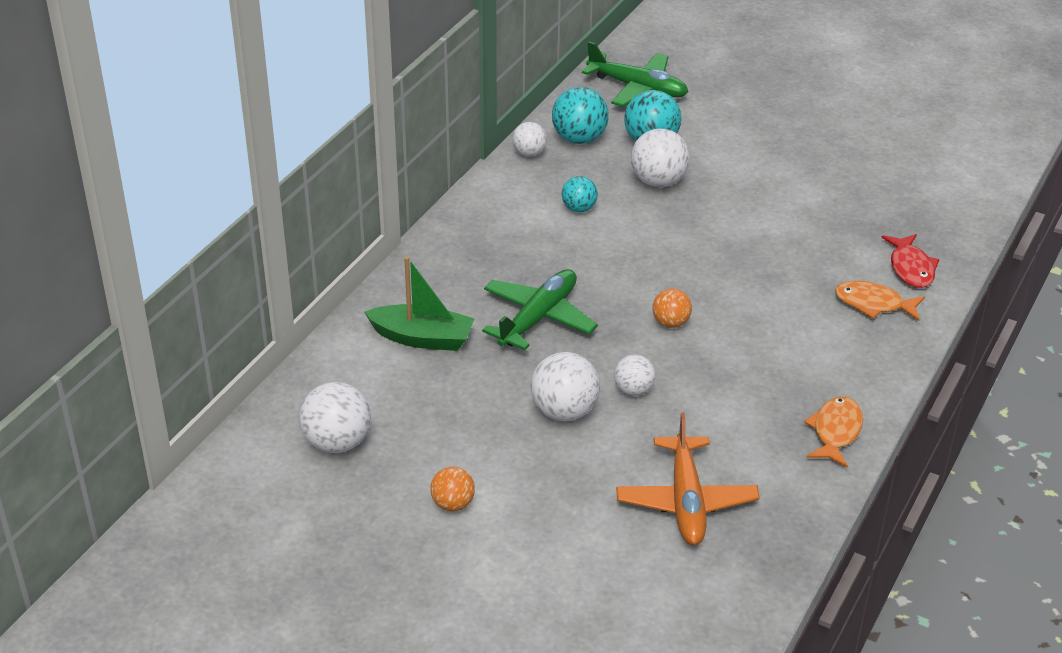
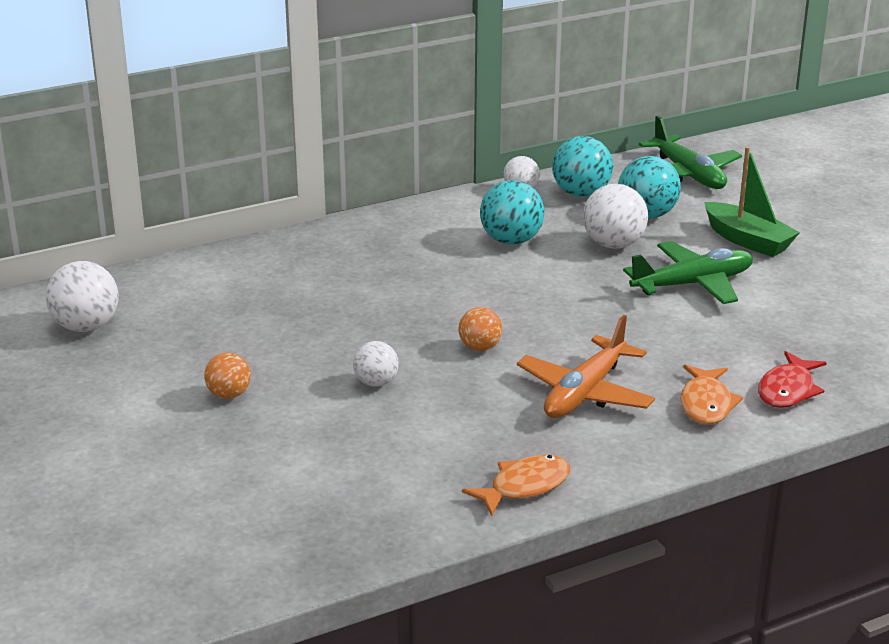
camera: 35 degrees right, 10 degrees down
(422, 338) = (250, 283): green boat -> green boat (748, 240)
(453, 504) = (112, 401): orange ball -> orange ball (229, 394)
(538, 318) = (366, 303): green plane -> green plane (693, 284)
(564, 411) = (294, 375): white ball -> none
(579, 208) = (511, 241): turquoise ball -> turquoise ball, size x1.65
(686, 501) = (306, 481): orange plane -> orange plane (585, 393)
(873, 304) = (706, 404): orange fish -> orange fish turned 135 degrees counterclockwise

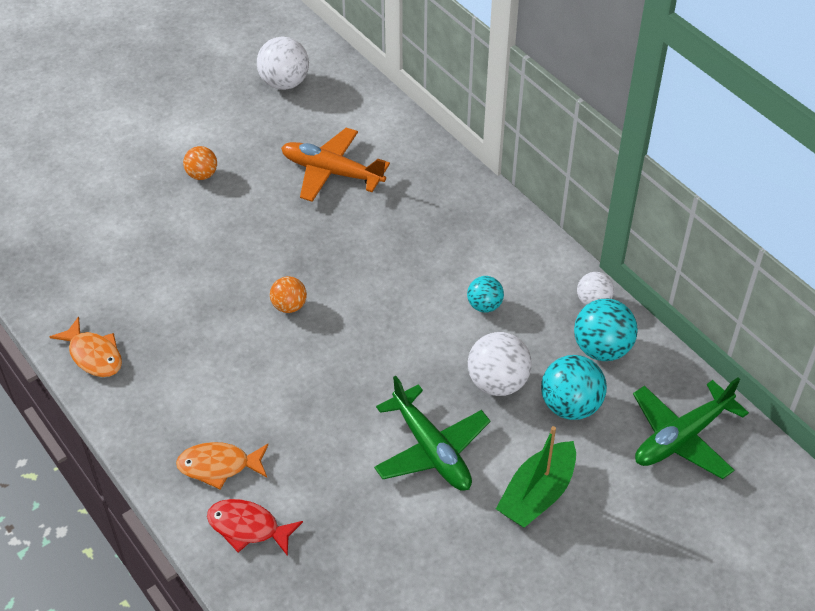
camera: 80 degrees right, 20 degrees up
(376, 382) = (227, 251): white ball -> none
(511, 241) = (484, 305): turquoise ball -> turquoise ball, size x0.61
(585, 393) = (227, 381): orange plane -> orange plane (331, 172)

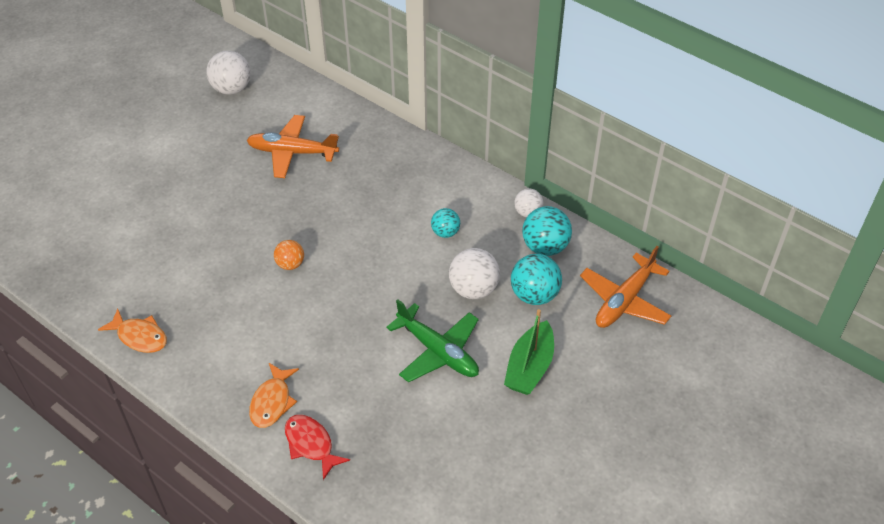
camera: 15 degrees left, 0 degrees up
(202, 175) = (186, 174): orange ball -> none
(219, 466) = (272, 402): orange fish -> orange fish turned 60 degrees counterclockwise
(248, 527) = (311, 444): red fish -> red fish turned 45 degrees clockwise
(681, 437) = (624, 301): green plane -> orange plane

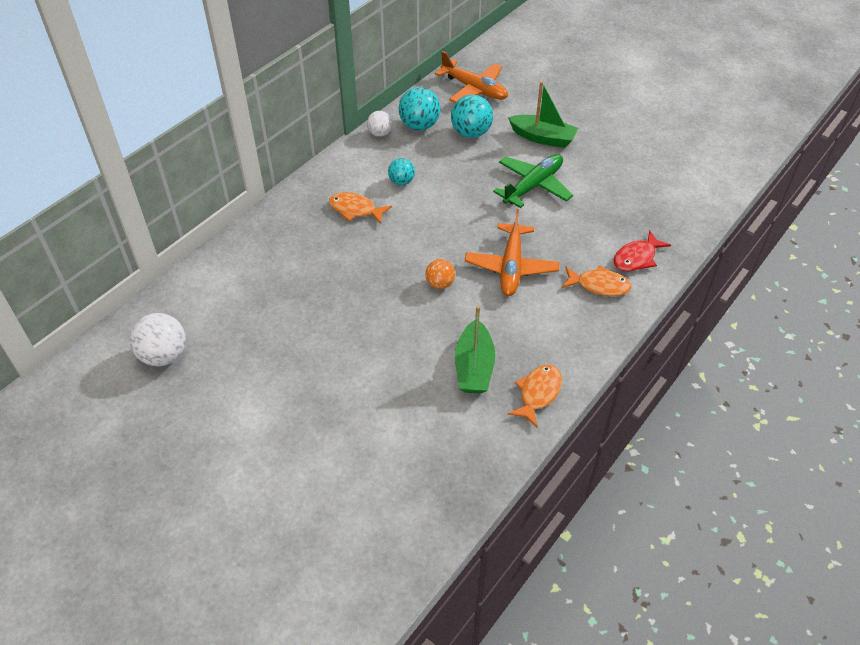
camera: 90 degrees left, 0 degrees up
(180, 289) = (474, 367): none -> green boat
(292, 152) = (282, 293): orange plane -> orange plane (511, 267)
(402, 197) = (355, 210): none -> orange fish
(473, 289) = (466, 166): white ball -> none

